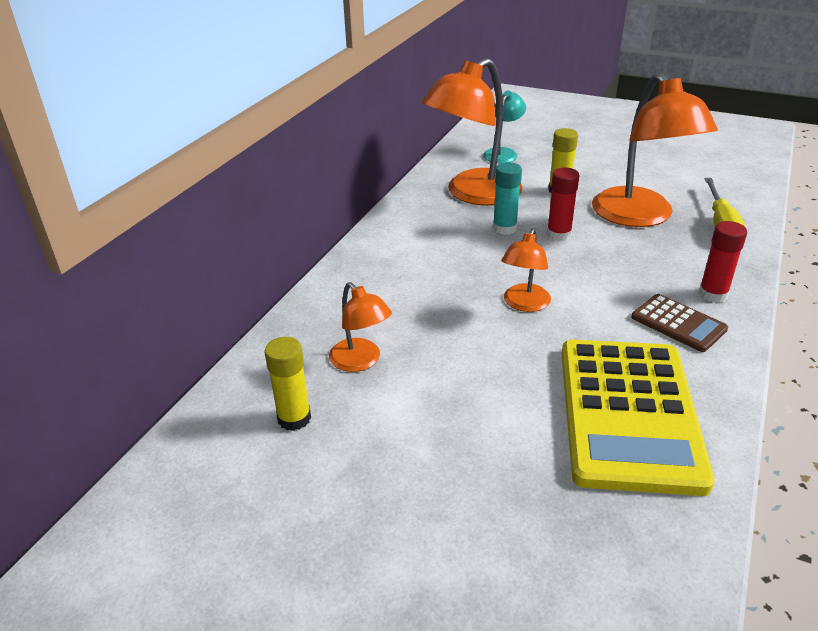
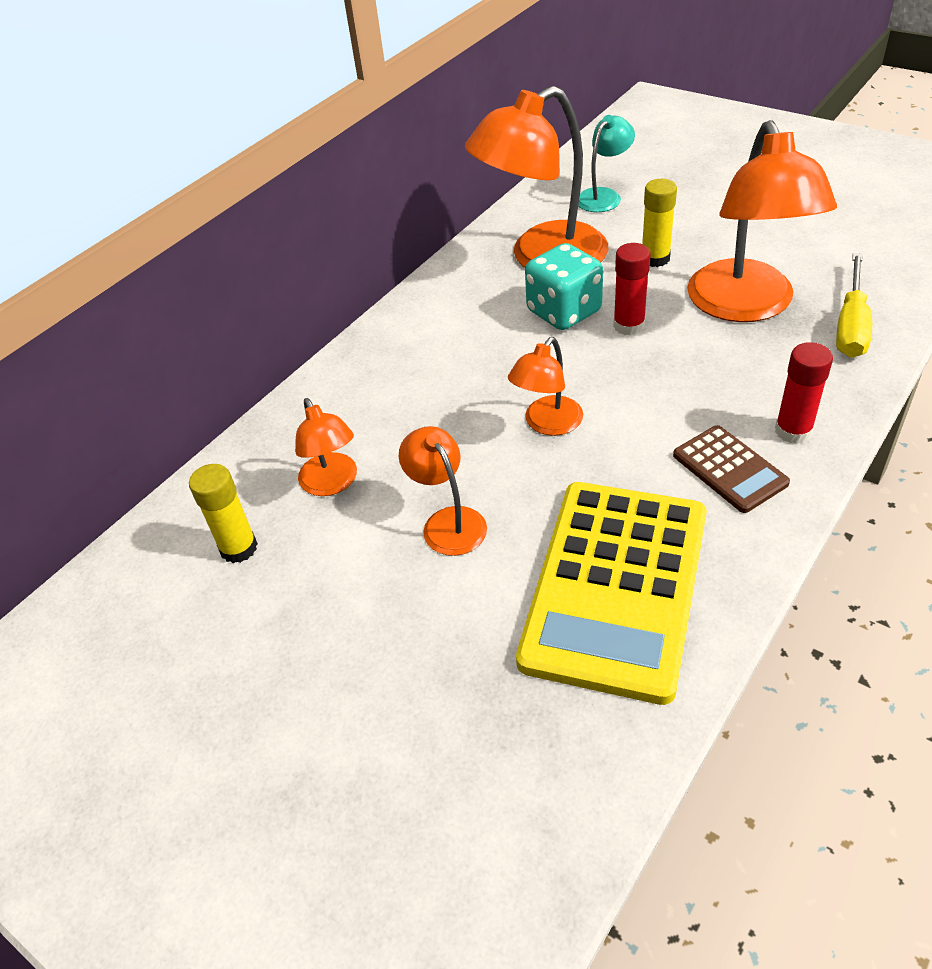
camera: 15 degrees right, 10 degrees up
(471, 380) = (448, 521): none -> orange lamp
(504, 228) = (564, 312): turquoise glue stick -> turquoise dice

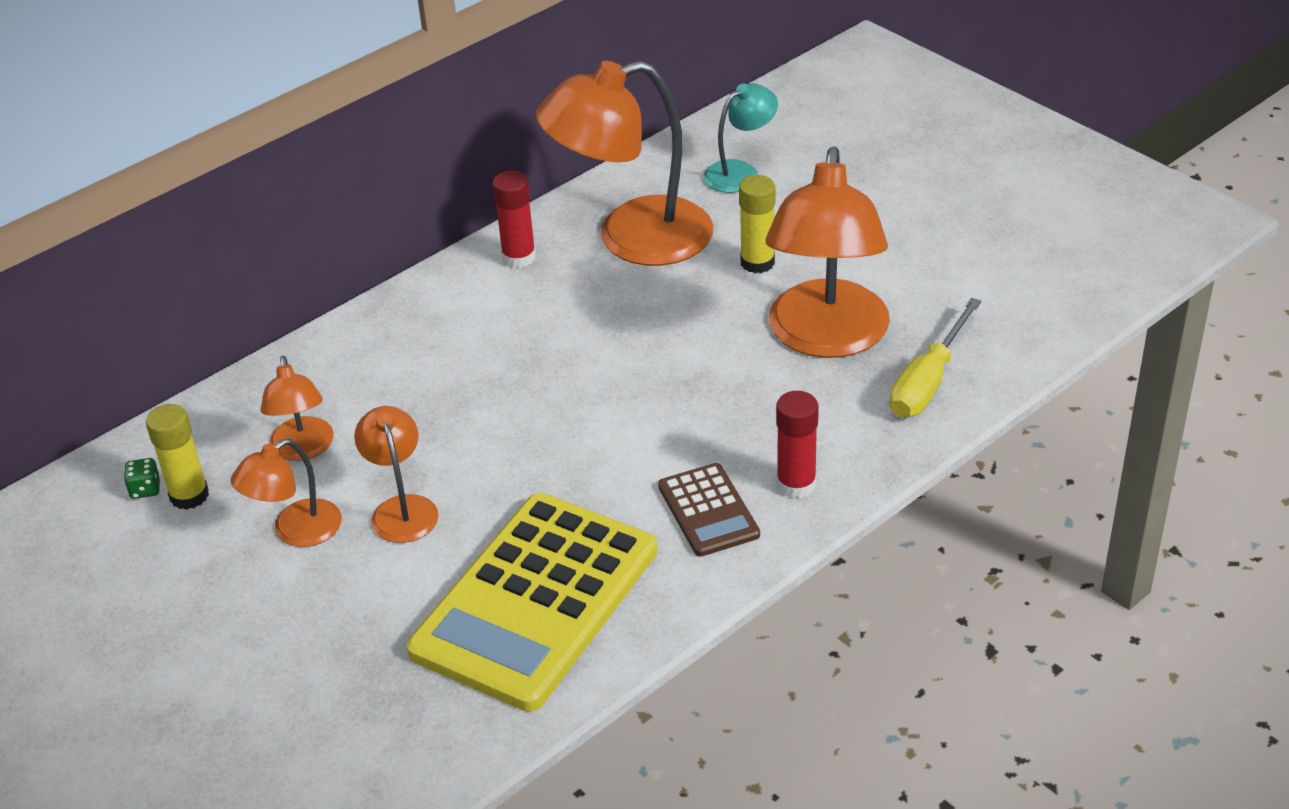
camera: 10 degrees right, 5 degrees down
(194, 550) = (145, 489): none -> green dice
(547, 424) = (546, 429): orange lamp -> orange lamp (296, 531)
(564, 312) = (624, 308): turquoise dice -> none
(629, 325) = (686, 337): red glue stick -> red glue stick (519, 257)

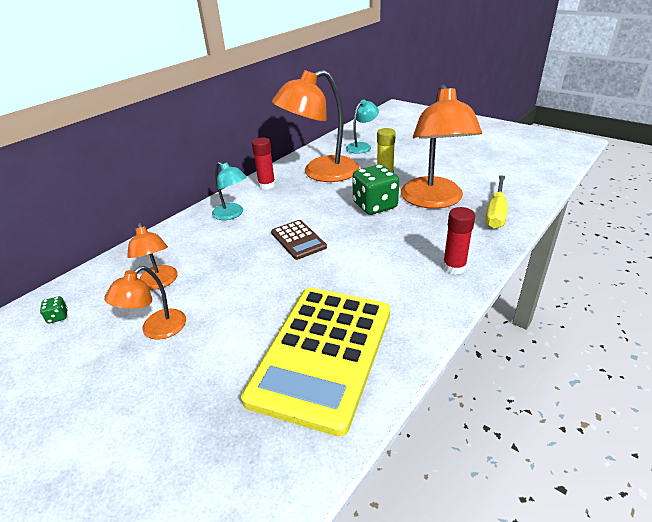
camera: 10 degrees left, 5 degrees down
(189, 495) = (86, 317): yellow glue stick -> none
(402, 509) = (224, 308): orange lamp -> none
(441, 321) = (232, 214): none -> turquoise lamp
(708, 510) = (410, 286): brown calculator -> brown calculator (298, 240)
(710, 336) = (375, 206): none -> green dice

